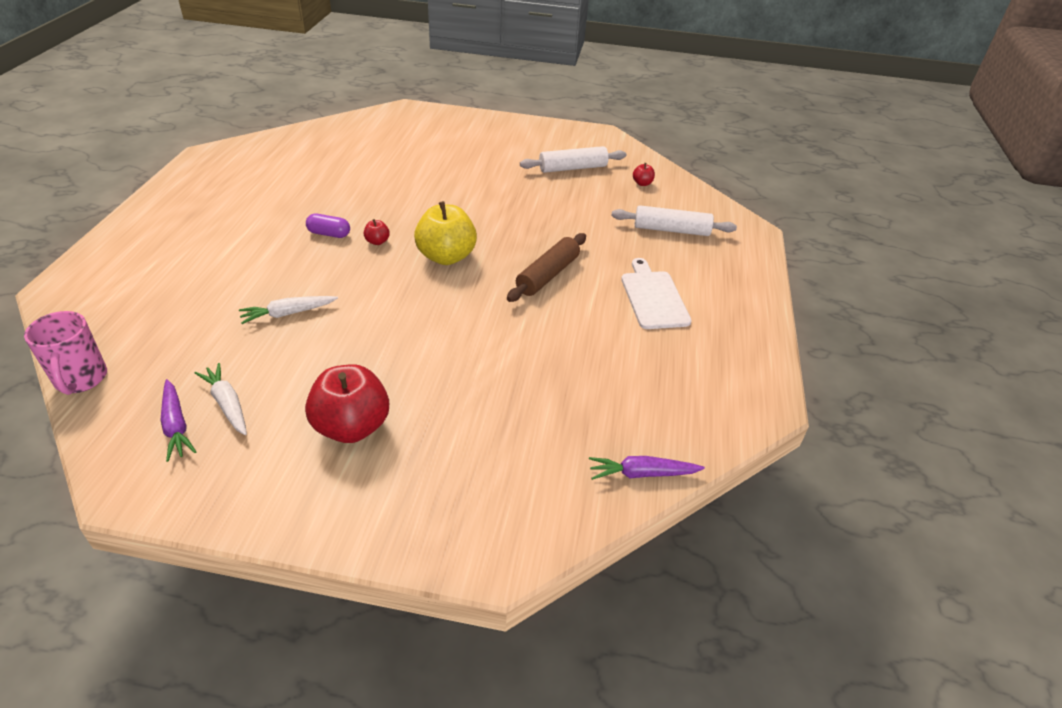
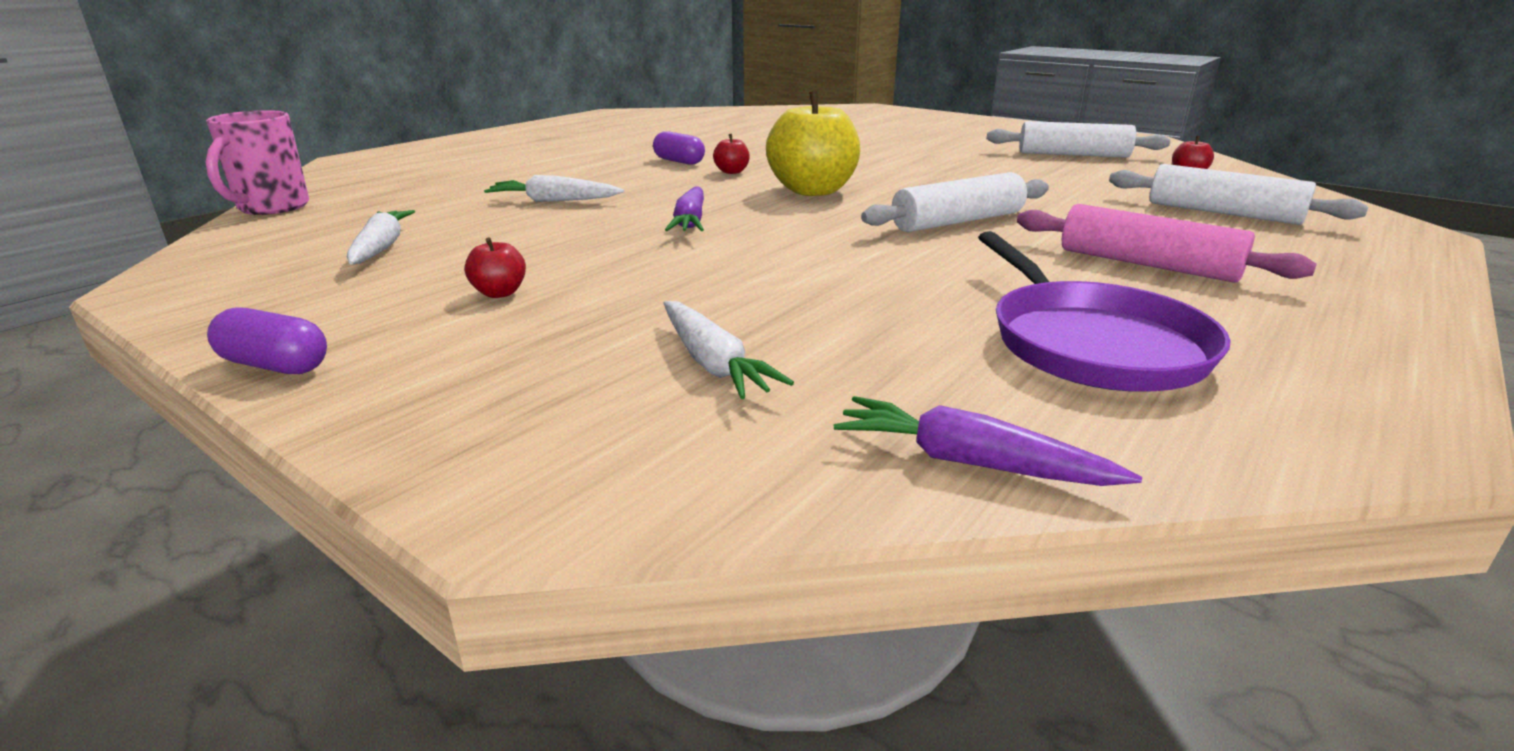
camera: 30 degrees right, 15 degrees down
(176, 426) = (301, 252): purple carrot -> purple carrot (690, 222)
(294, 528) = (275, 365): none -> purple capsule
(352, 427) = (499, 293): red apple -> red apple, size x0.43
(508, 448) = (713, 363): none -> white carrot
(548, 275) = (958, 221): brown rolling pin -> white rolling pin
(653, 297) = (1147, 264): white cutting board -> pink rolling pin
(654, 376) = (1092, 344): none -> purple pan

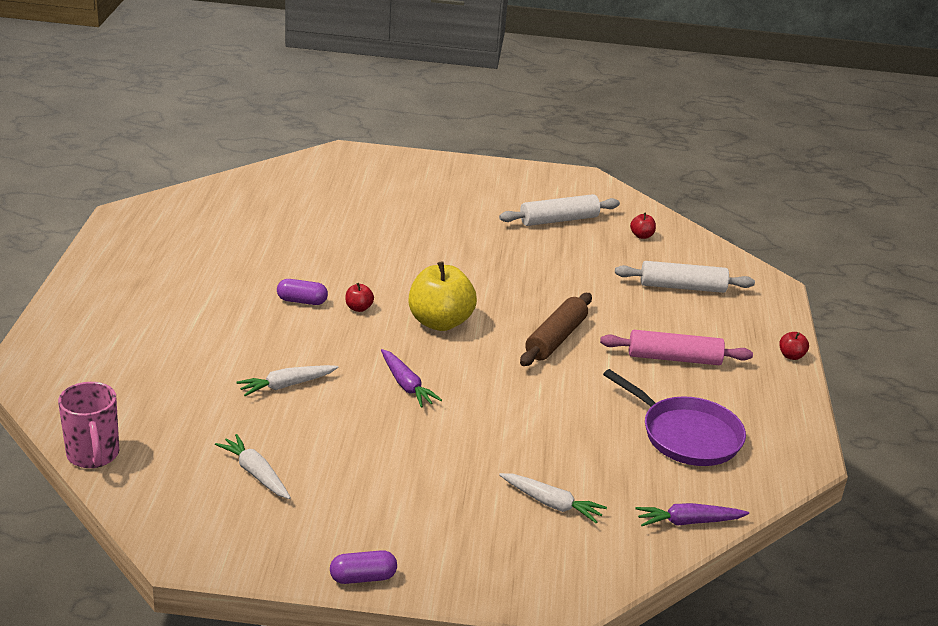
camera: 35 degrees left, 5 degrees up
(499, 293) = (390, 490): red apple -> red apple (791, 356)
(958, 221) = (556, 339): white rolling pin -> brown rolling pin

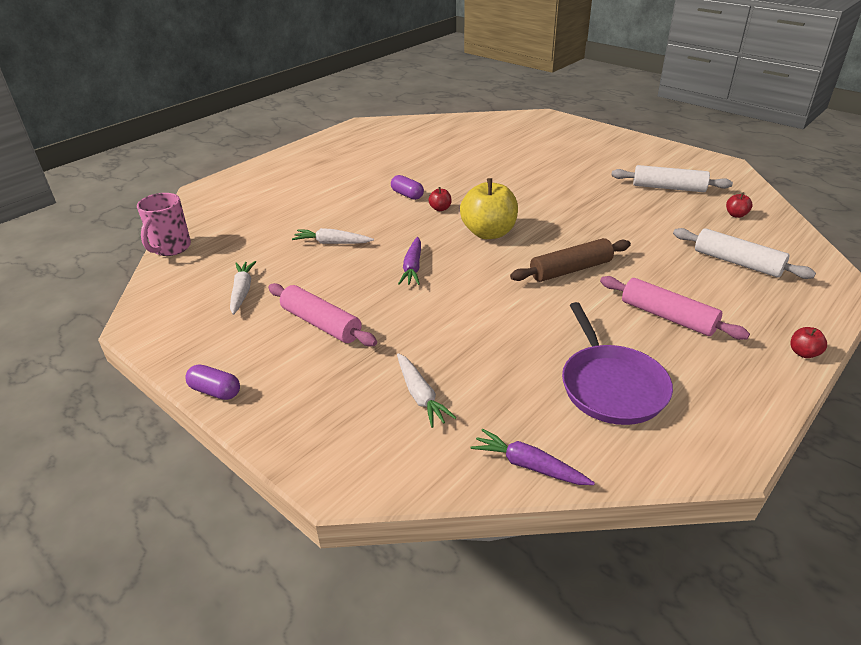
camera: 40 degrees right, 5 degrees up
(384, 475) = (321, 323): none -> pink rolling pin

